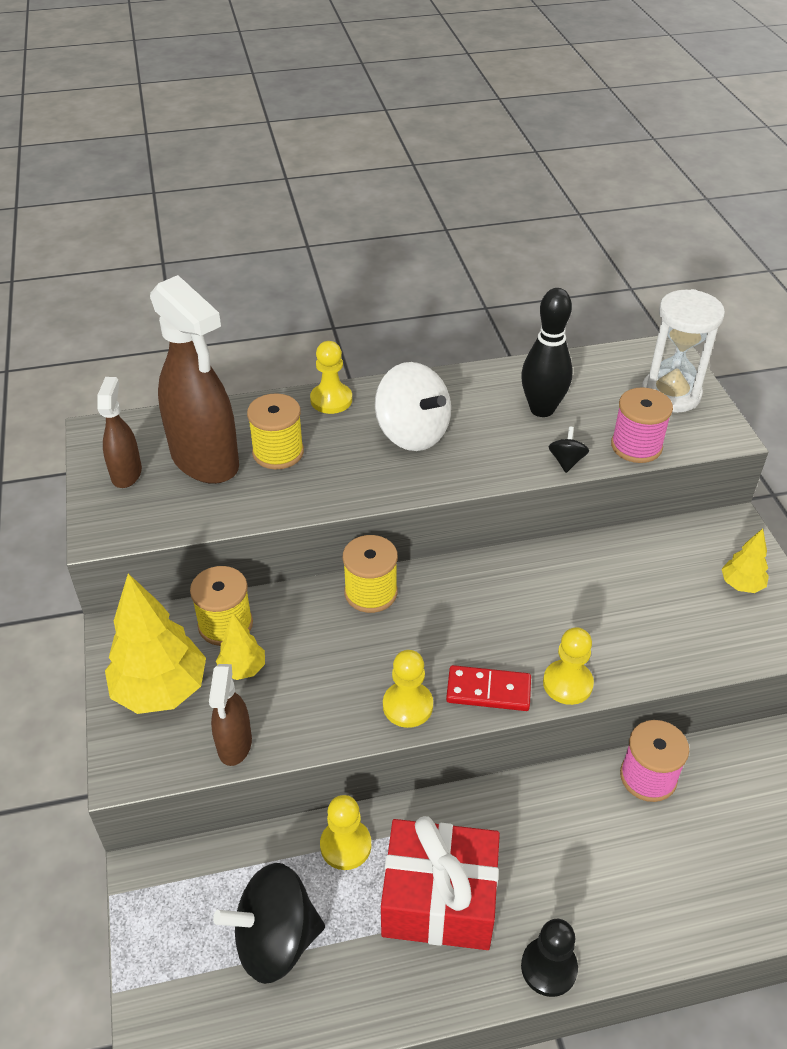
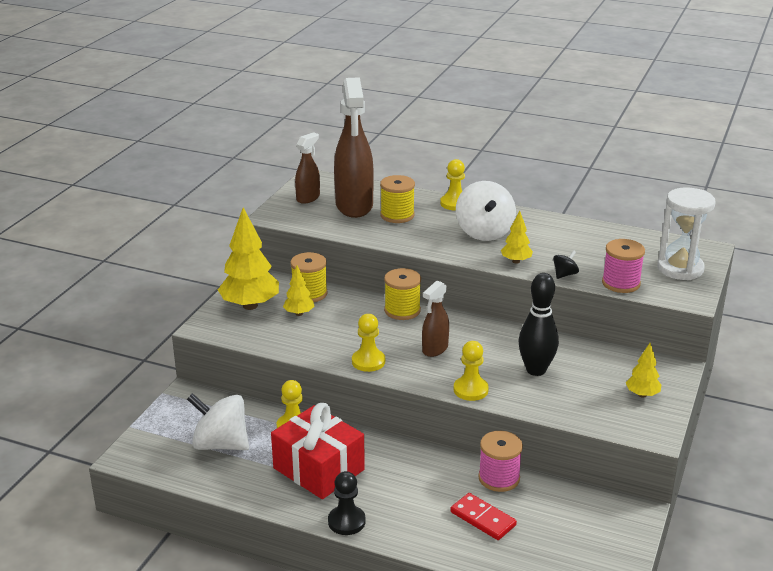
camera: 35 degrees right, 15 degrees down
(234, 745) = (263, 339): brown spray bottle -> brown spray bottle (434, 349)
(276, 940) = (221, 444): black spinning top -> white spinning top
(488, 691) = (420, 374): red domino -> red domino (483, 519)
(494, 465) = (516, 261): none -> yellow tree
(542, 409) = (580, 248): black bowling pin -> black bowling pin (536, 370)

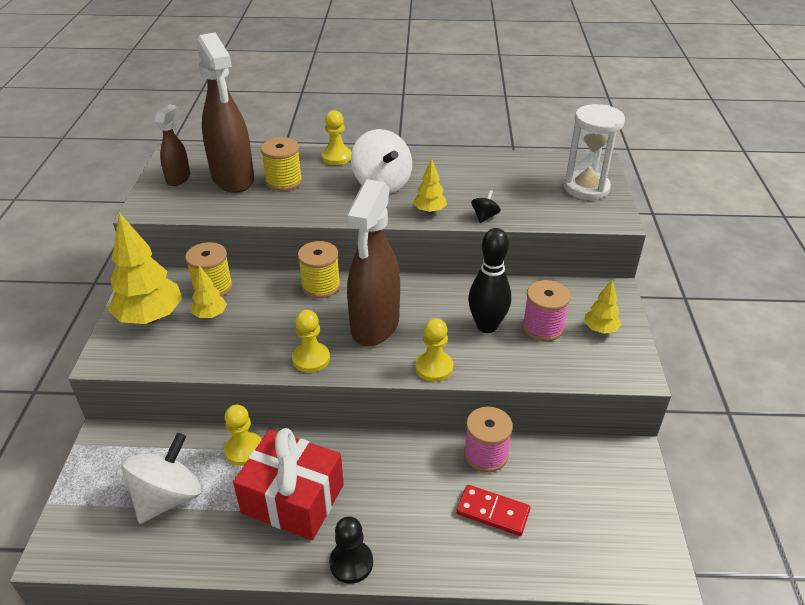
camera: 20 degrees left, 10 degrees up
(221, 444) = (167, 497): white spinning top -> white spinning top turned 120 degrees clockwise
(434, 349) = (374, 325): brown spray bottle -> brown spray bottle, size x1.95
(621, 283) = (542, 215): pink spool -> pink spool (543, 327)

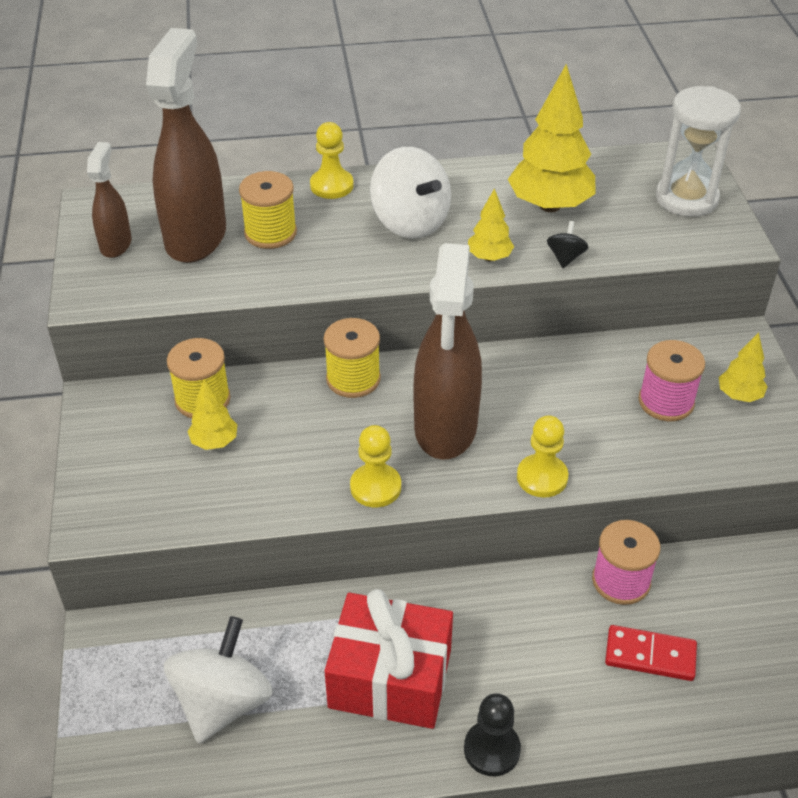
camera: 10 degrees left, 5 degrees up
(150, 317) = (131, 456): yellow tree -> yellow tree (549, 205)
(233, 179) = (196, 237): brown spray bottle -> brown spray bottle turned 135 degrees counterclockwise
(244, 450) = (303, 622): yellow pawn -> none
(487, 326) = (593, 409): black bowling pin -> none

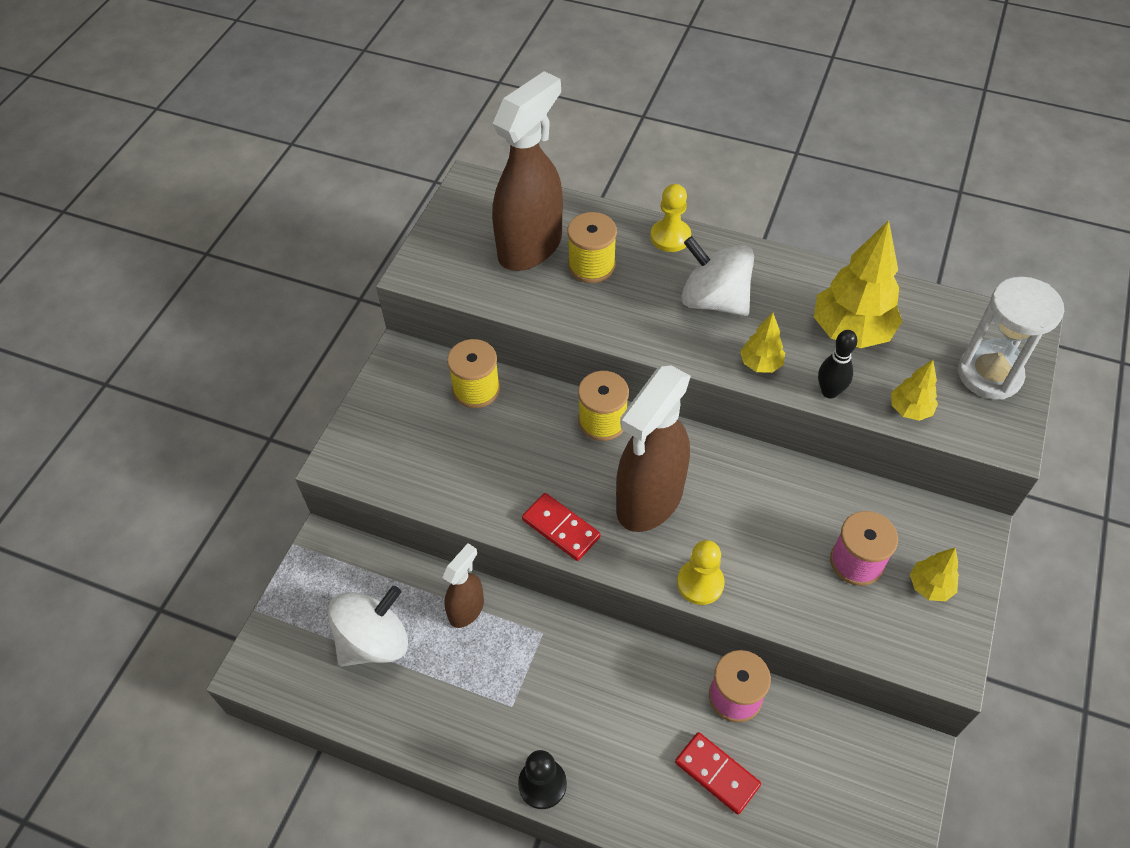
camera: 30 degrees right, 10 degrees up
(116, 244) = (466, 230): brown spray bottle -> brown spray bottle (467, 609)
(214, 442) = (464, 431): yellow tree -> yellow tree (909, 409)
(375, 487) = (561, 528): yellow pawn -> red domino
(390, 678) = (502, 685): red gift -> none
(410, 222) = (714, 300): white spinning top -> white spinning top turned 135 degrees clockwise
(565, 257) = (829, 392): black spinning top -> black bowling pin

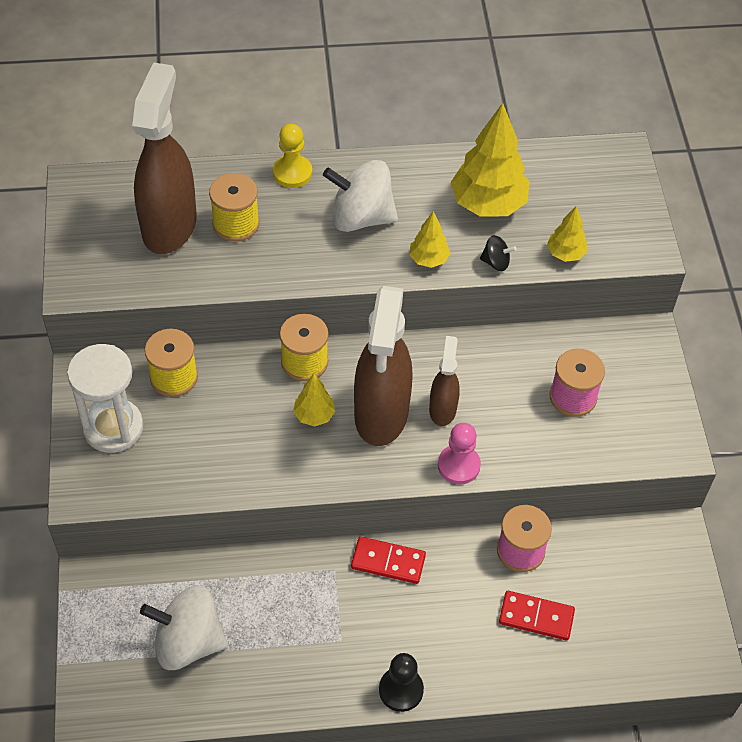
camera: 30 degrees left, 0 degrees up
(374, 641) = (188, 642): white spinning top -> white spinning top turned 105 degrees counterclockwise
(467, 609) = (257, 578): brown spray bottle -> brown spray bottle (442, 409)
(561, 528) = (318, 468): red domino -> red domino (388, 561)
(700, 583) = (458, 465): yellow pawn -> pink pawn
(829, 392) = (496, 262): black bowling pin -> black spinning top
(930, 586) = (637, 393): yellow tree -> yellow tree (314, 415)
(989, 374) = (612, 201): white hourglass -> white hourglass (113, 427)

